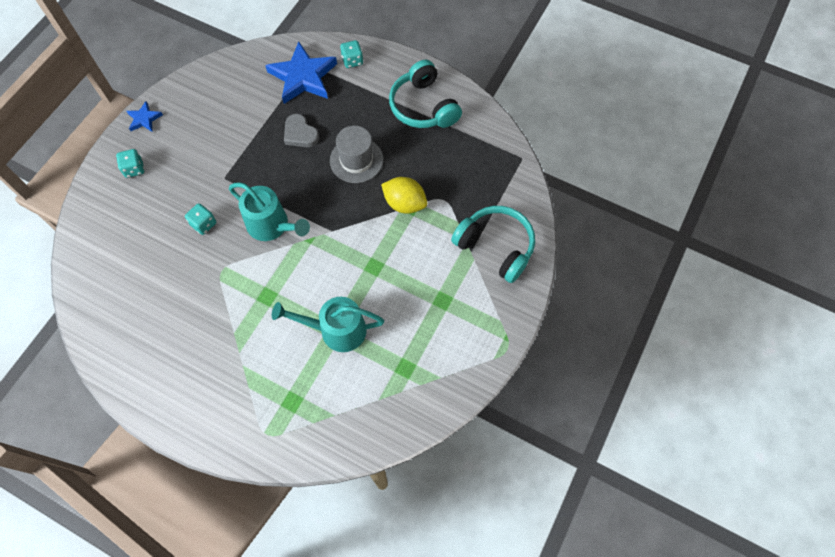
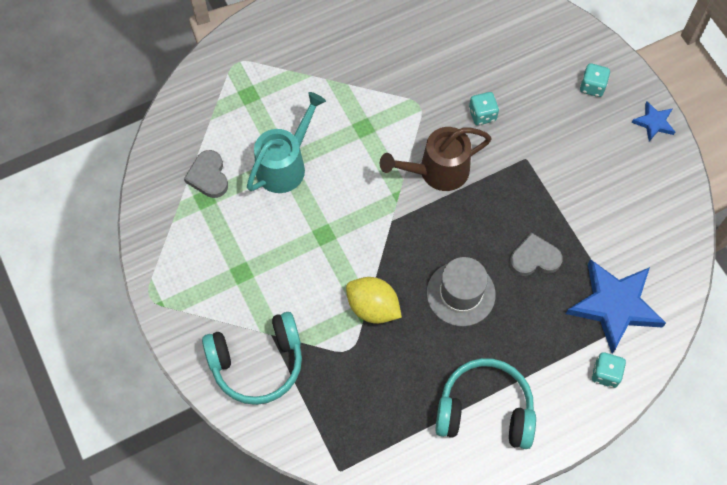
camera: 125 degrees right, 0 degrees up
(272, 226) = (437, 171): turquoise watering can -> brown watering can
(385, 379) = (208, 176): none -> grey heart
(404, 203) = (373, 307): yellow lemon -> yellow lemon turned 60 degrees clockwise

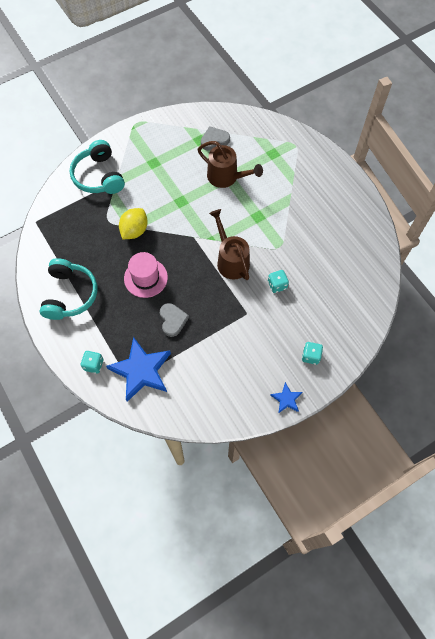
camera: 85 degrees right, 0 degrees up
(285, 164) = (226, 177): turquoise watering can -> brown watering can
(461, 293) = (145, 278): grey hat -> pink hat

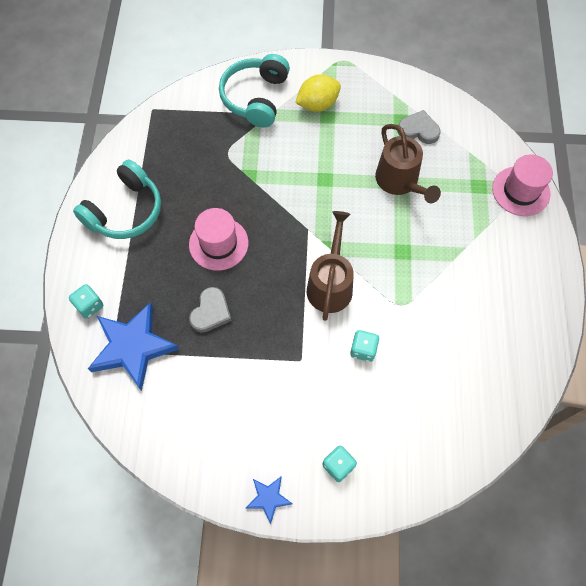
camera: 35 degrees right, 0 degrees up
(134, 230) = (247, 182): yellow lemon -> yellow lemon (317, 104)
(298, 143) = (521, 191): none -> pink hat

